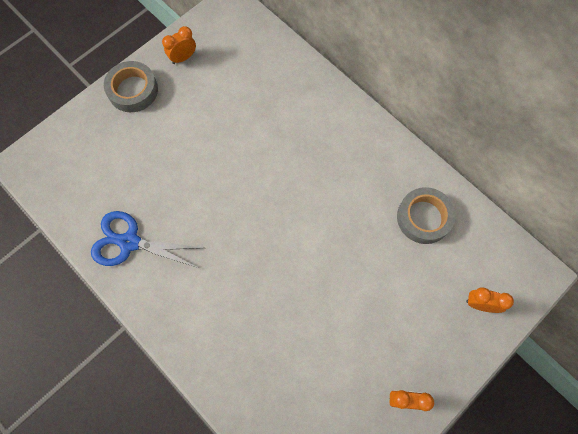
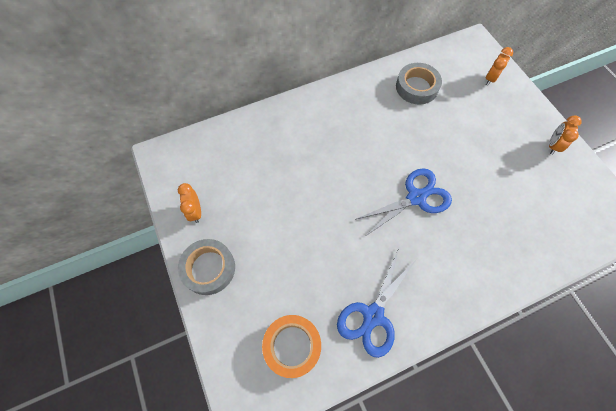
camera: 70 degrees left, 5 degrees down
(83, 182) = (292, 346): none -> orange tape
(270, 252) = (416, 197): none -> blue scissors

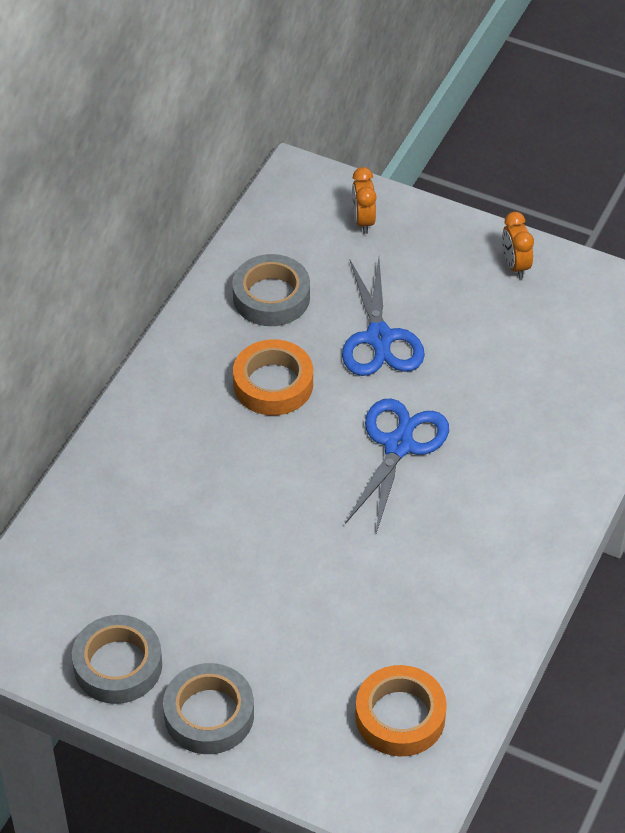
camera: 40 degrees left, 15 degrees down
(195, 212) = (118, 665): orange clock -> grey tape
(373, 315) = (465, 616): blue scissors -> blue scissors (379, 338)
(382, 127) = (273, 384): none -> orange tape

